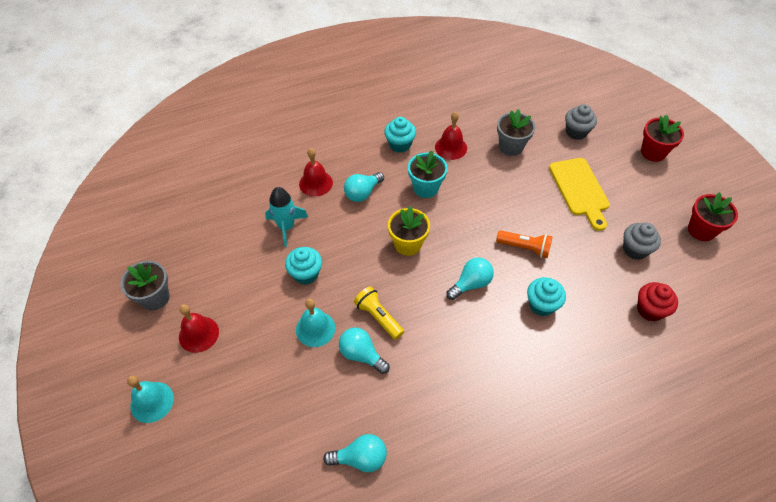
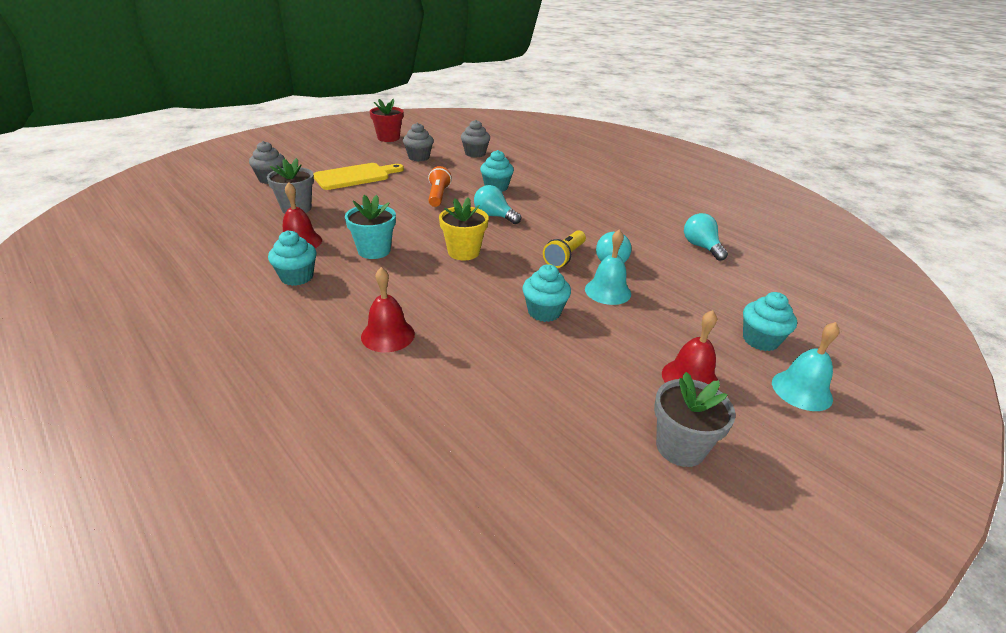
camera: 110 degrees left, 20 degrees down
(209, 411) = (760, 340): none -> turquoise cupcake
(286, 227) = (480, 344): turquoise rocket -> none
(362, 193) = (395, 292): turquoise light bulb -> none
(650, 310) = (475, 153): red cupcake -> grey cupcake
(653, 152) = (299, 150): red flower pot -> none

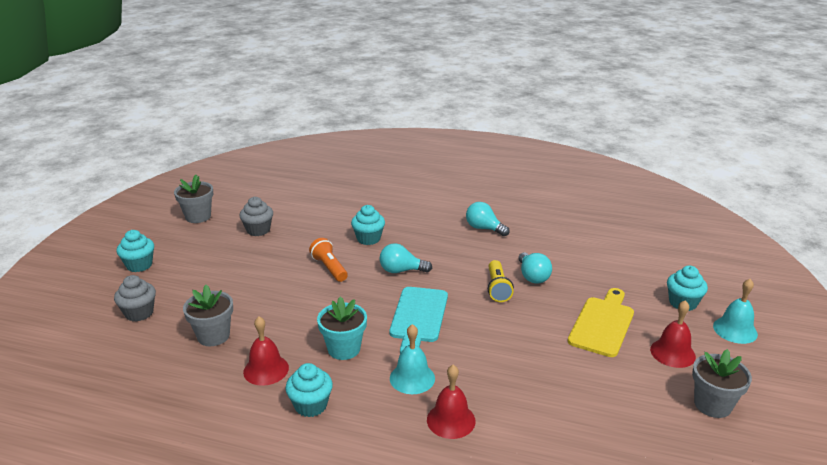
camera: 30 degrees left, 5 degrees down
(355, 176) = (224, 276): yellow cutting board -> yellow cutting board (602, 324)
(388, 138) = (198, 217): red flower pot -> grey flower pot
(463, 252) = (418, 317): yellow flower pot -> turquoise cutting board
(475, 153) = (306, 206): grey cupcake -> none
(544, 312) = (535, 345): turquoise cupcake -> turquoise cupcake (139, 265)
(607, 291) = (558, 306): turquoise bell -> turquoise bell (412, 378)
(701, 247) = (578, 238): turquoise light bulb -> turquoise light bulb (484, 228)

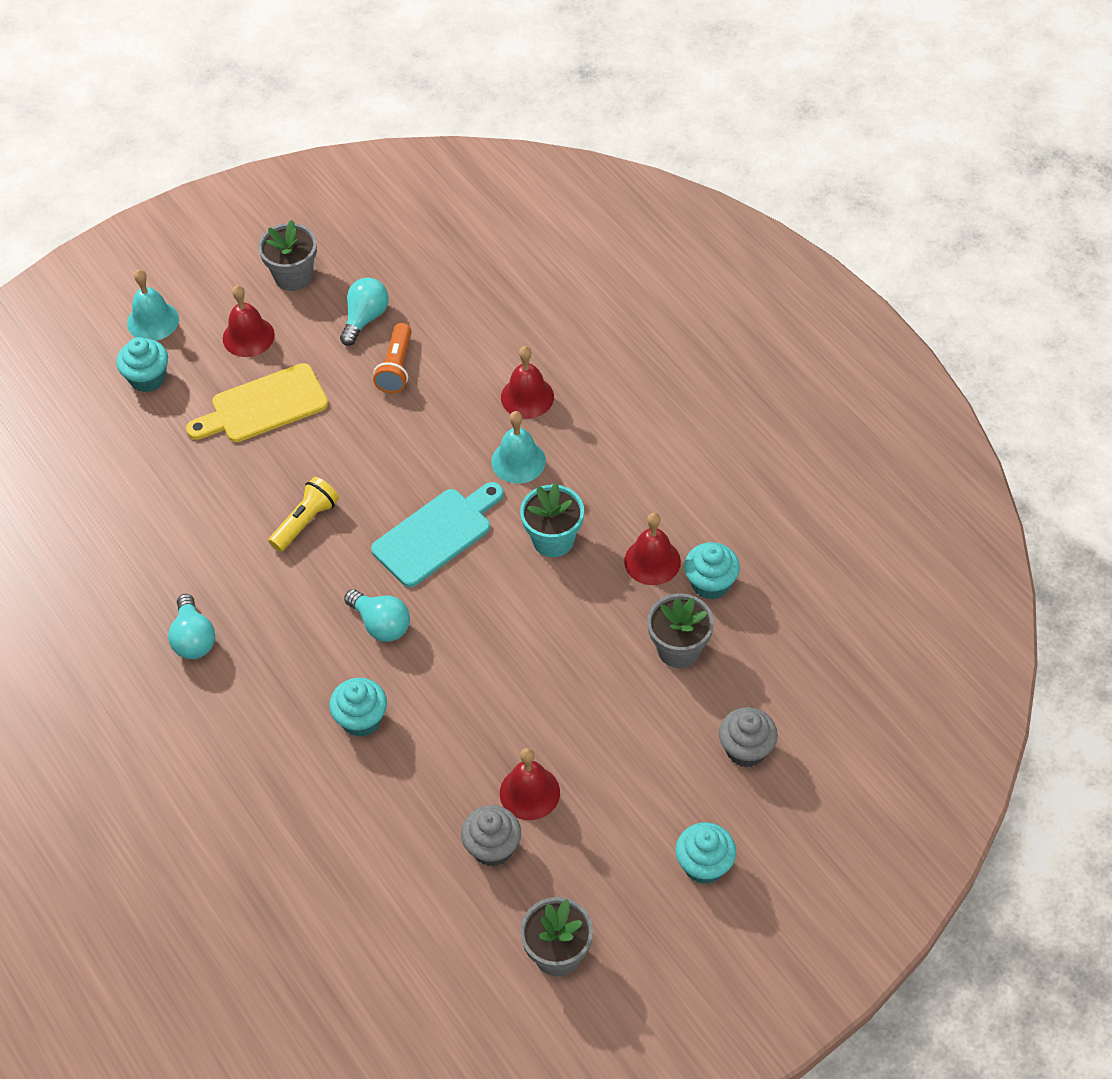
camera: 140 degrees left, 25 degrees up
(256, 251) = (529, 792): none -> red bell
(311, 405) = (638, 489): turquoise cupcake -> turquoise cupcake (710, 583)
(329, 268) = (462, 688): orange flashlight -> orange flashlight (396, 367)
(532, 276) = (245, 514): turquoise light bulb -> turquoise light bulb (365, 318)

